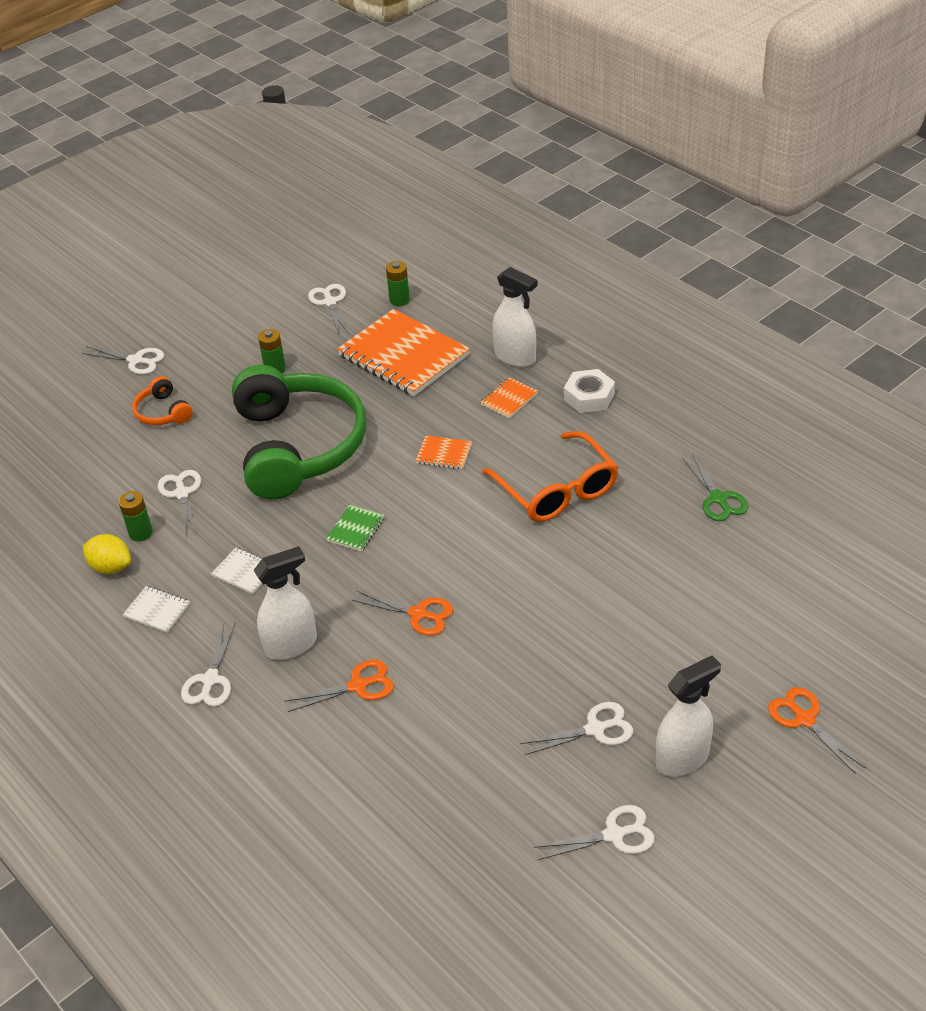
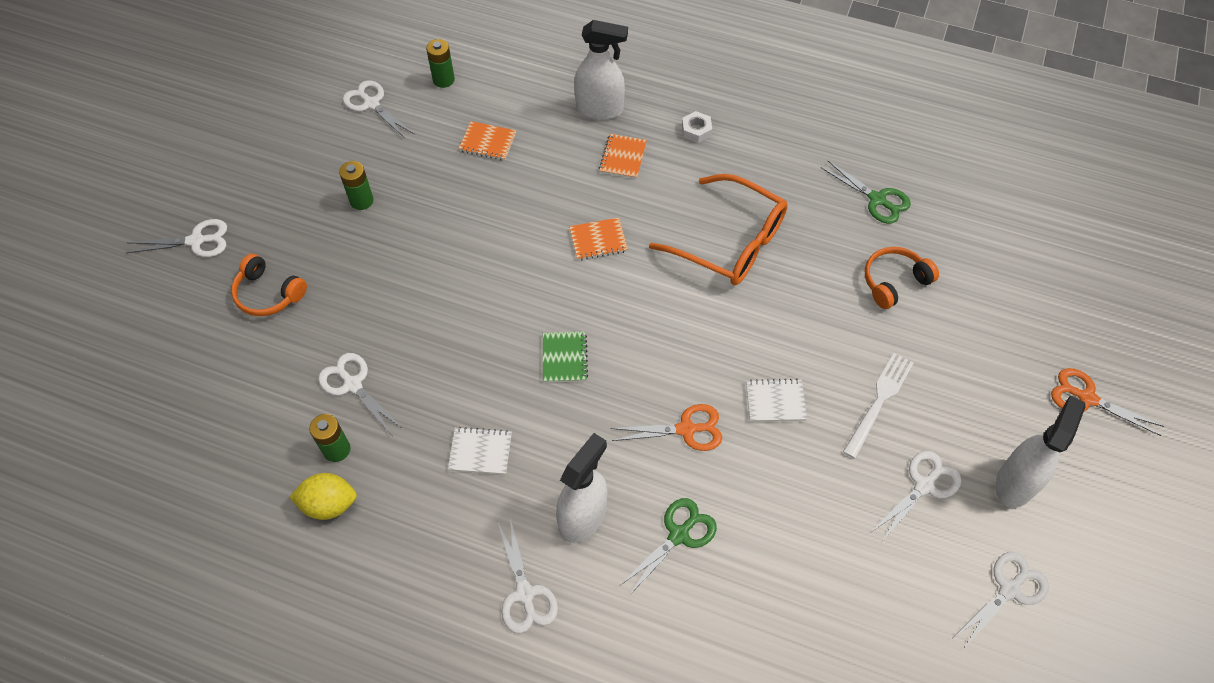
camera: 30 degrees left, 15 degrees up
(157, 610) = (414, 536): white notebook -> white notebook (775, 401)
(298, 446) = (444, 283): green headphones -> none
(358, 686) = (679, 535): orange scissors -> green scissors
(403, 356) = (487, 142): orange notebook -> orange notebook, size x0.43
(589, 396) = (696, 130): white nut -> white nut, size x0.62
(603, 652) = (879, 400): none -> white fork
(685, 567) = (894, 281): none -> orange headphones

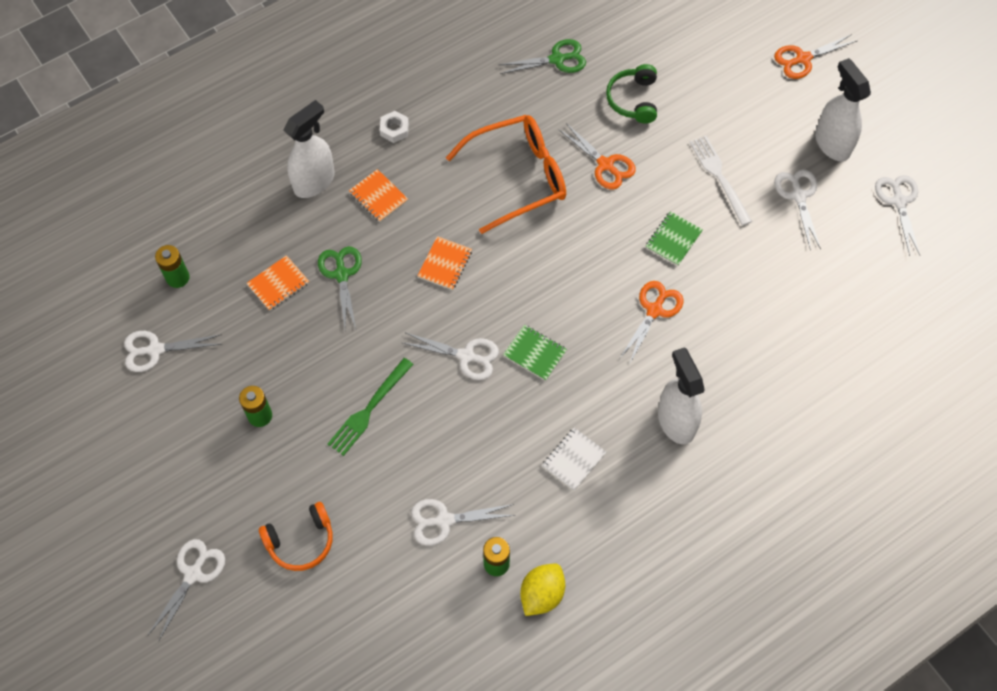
camera: 55 degrees left, 5 degrees up
(418, 269) = (368, 410): none -> green fork
(525, 594) = (709, 495): white scissors -> white scissors (466, 356)
(679, 535) = (732, 368): green scissors -> green scissors (341, 274)
(775, 401) = (673, 239): white notebook -> green notebook
(804, 300) = (605, 165): none -> orange scissors
(894, 281) = (633, 100): orange headphones -> green headphones

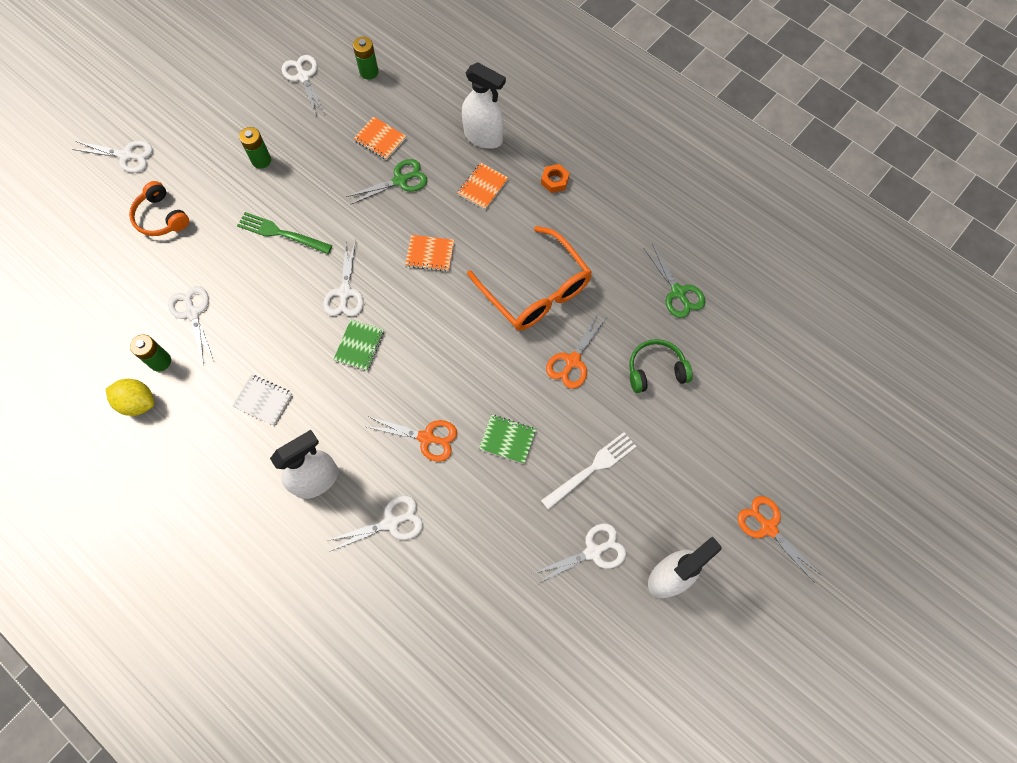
camera: 75 degrees right, 5 degrees up
(394, 129) = (554, 181): white nut -> orange nut
(899, 201) = (619, 661): white scissors -> white scissors (391, 522)

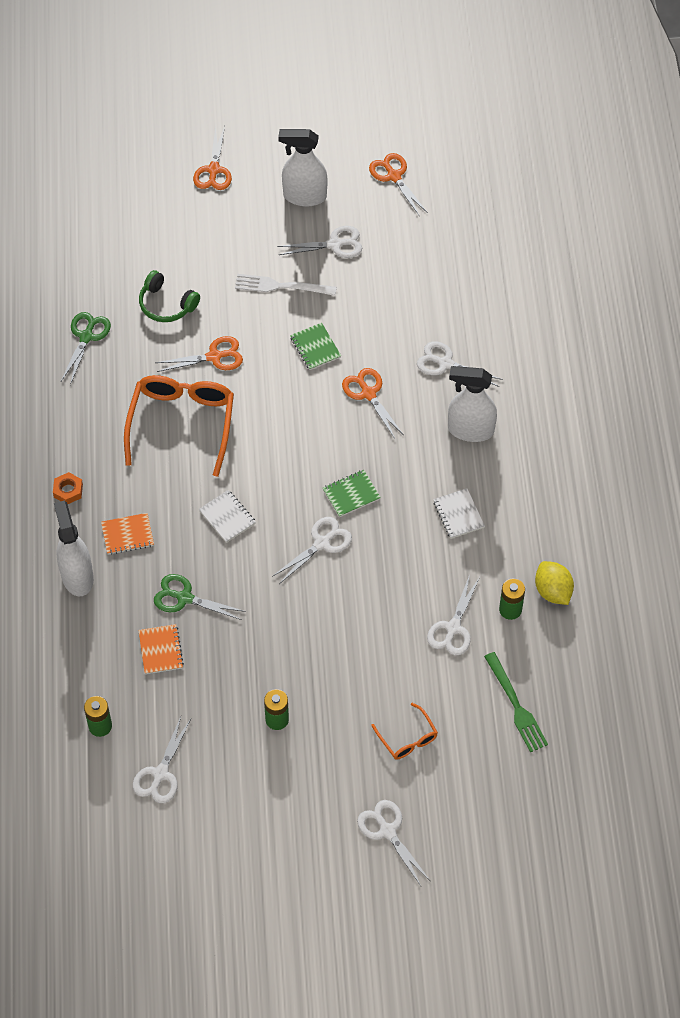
camera: 135 degrees left, 10 degrees down
(161, 217) = (407, 738): orange headphones -> orange glasses
(280, 233) = (324, 636): green fork -> green fork (516, 706)
(430, 254) = (227, 517): orange notebook -> white notebook
(593, 552) = (335, 244): white scissors -> white scissors turned 150 degrees clockwise
(620, 679) = (394, 176): none -> orange scissors

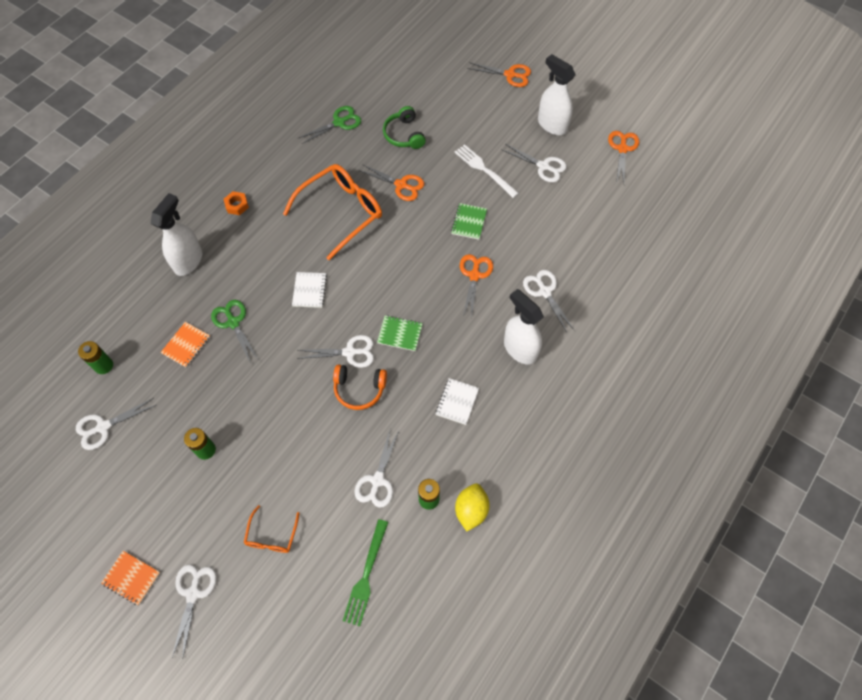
camera: 40 degrees right, 5 degrees up
(127, 535) = (242, 257): orange notebook -> orange notebook (131, 578)
(213, 170) = (510, 75): orange scissors -> orange scissors turned 120 degrees counterclockwise
(362, 567) = (359, 389): none -> orange headphones
(453, 628) = (377, 480): white scissors -> white scissors turned 45 degrees counterclockwise

